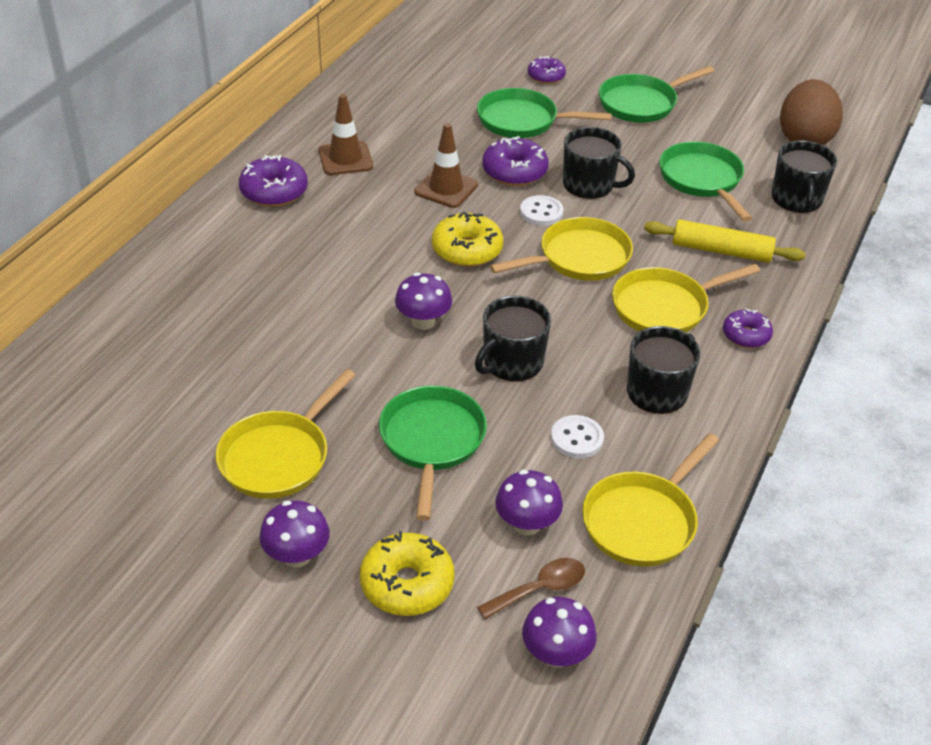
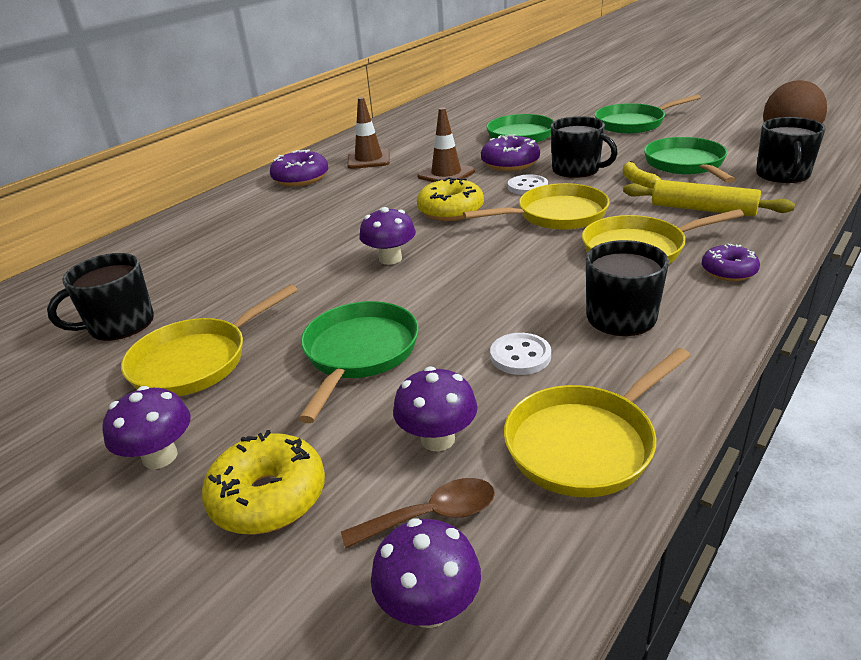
camera: 15 degrees right, 10 degrees down
(512, 362) = (467, 290): black mug -> black mug (120, 324)
(546, 76) = (552, 112): purple donut -> none
(655, 206) = (637, 181): none -> yellow banana

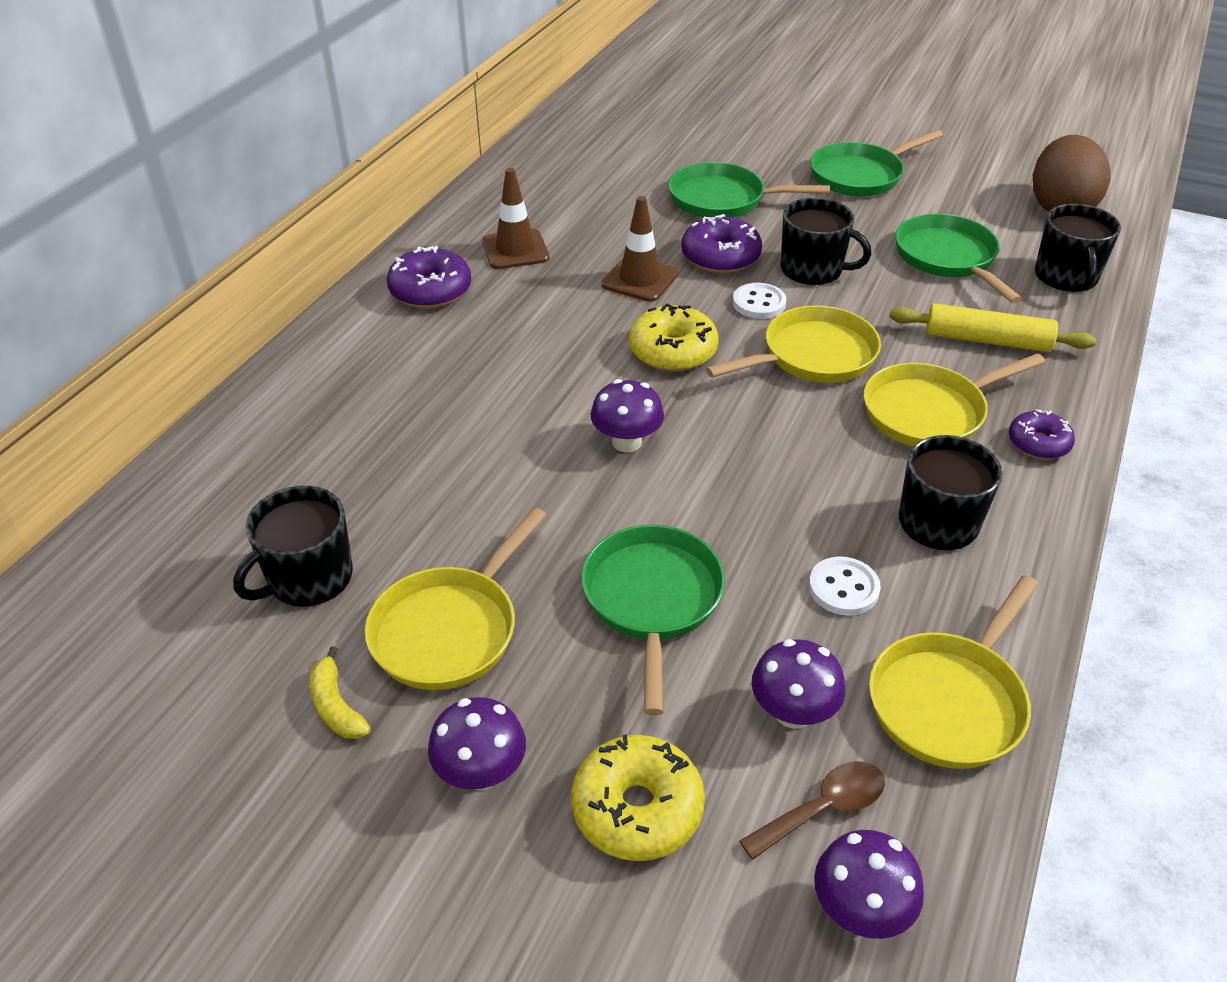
camera: 15 degrees left, 10 degrees up
(637, 181) = (896, 290): yellow banana -> yellow banana (336, 706)

